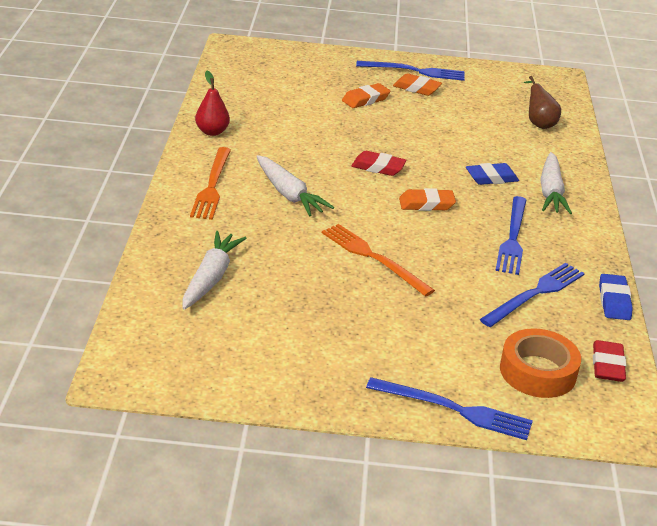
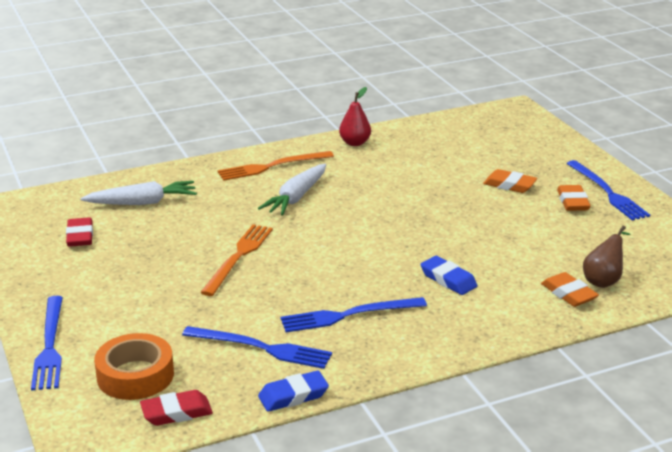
camera: 65 degrees right, 5 degrees down
(378, 167) = (392, 222): red eraser -> red eraser (80, 236)
(426, 204) = (356, 259): orange eraser -> orange eraser (569, 294)
(550, 192) = (464, 317): white carrot -> none

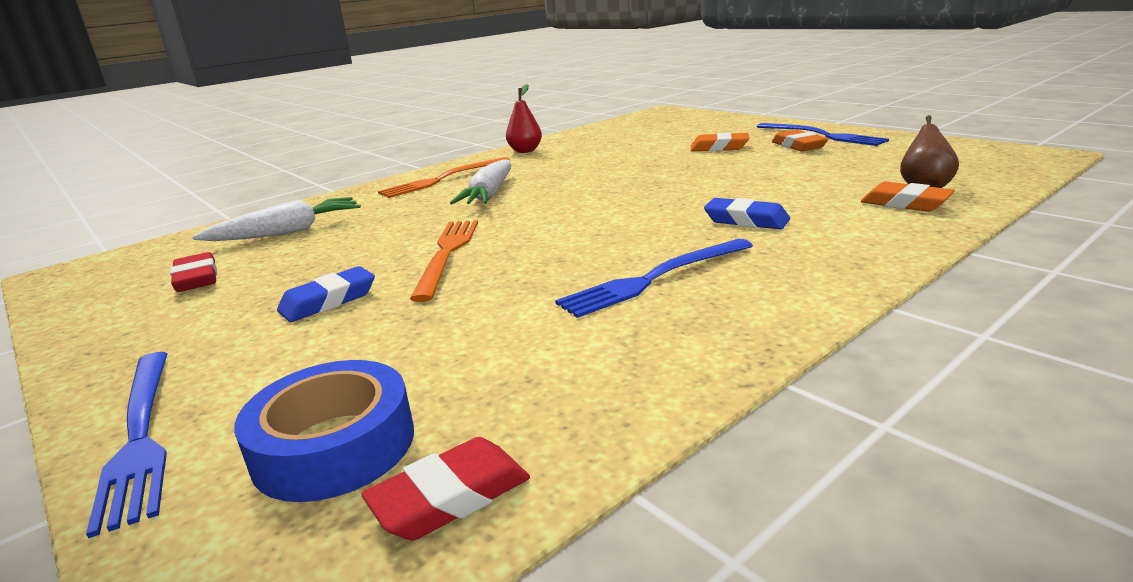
camera: 15 degrees left, 5 degrees down
(135, 375) = (334, 445): orange tape -> blue tape
(261, 348) = (553, 346): blue fork -> none
(293, 396) = (665, 403): blue eraser -> blue eraser (328, 301)

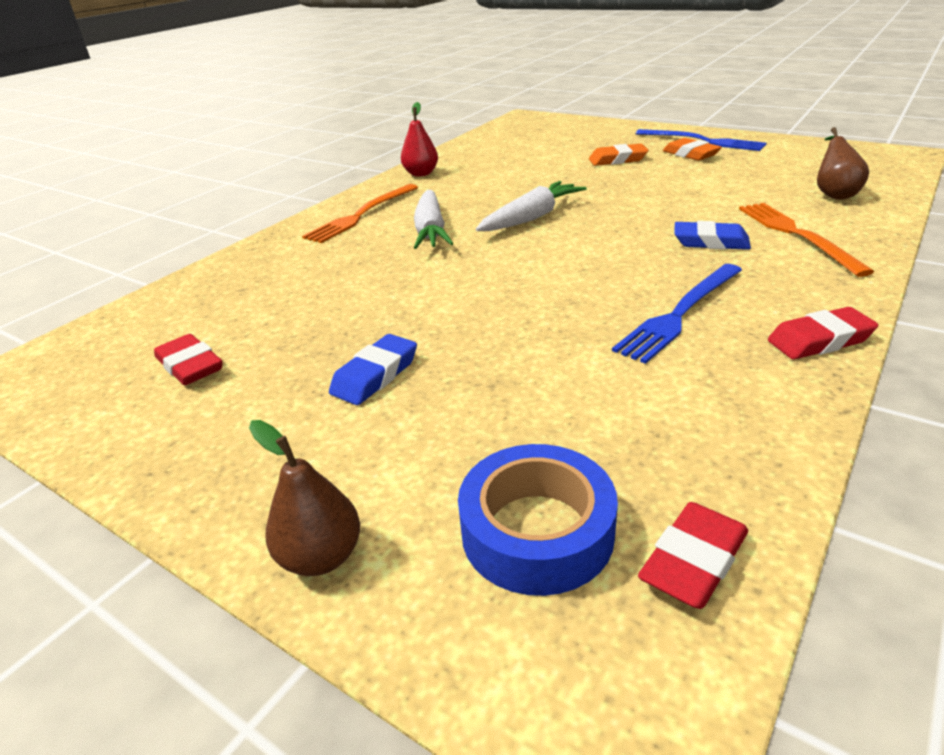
camera: 15 degrees left, 10 degrees up
(141, 435) = (321, 557): blue fork -> brown pear
(287, 232) = (242, 296): white carrot -> white carrot (531, 218)
(447, 254) = (452, 306): orange fork -> orange fork (796, 235)
(780, 316) = (819, 340): none -> red eraser
(905, 203) = (832, 213): orange eraser -> none

